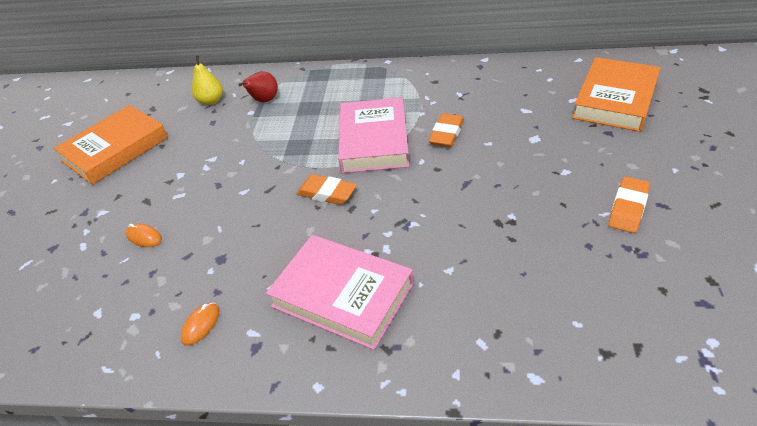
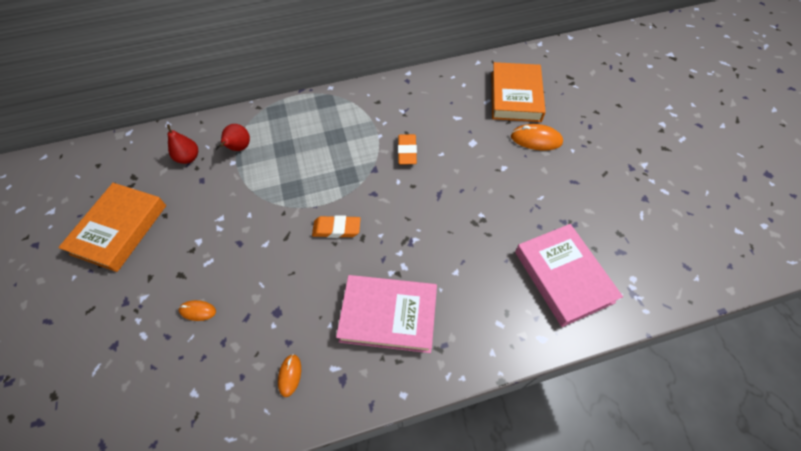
camera: 25 degrees left, 15 degrees up
(211, 101) = (189, 158): yellow pear -> red pear
(373, 140) = (352, 170): pink book -> pink book (563, 276)
(624, 149) = (536, 139): none -> orange mouse
(628, 208) = (554, 189): orange eraser -> none

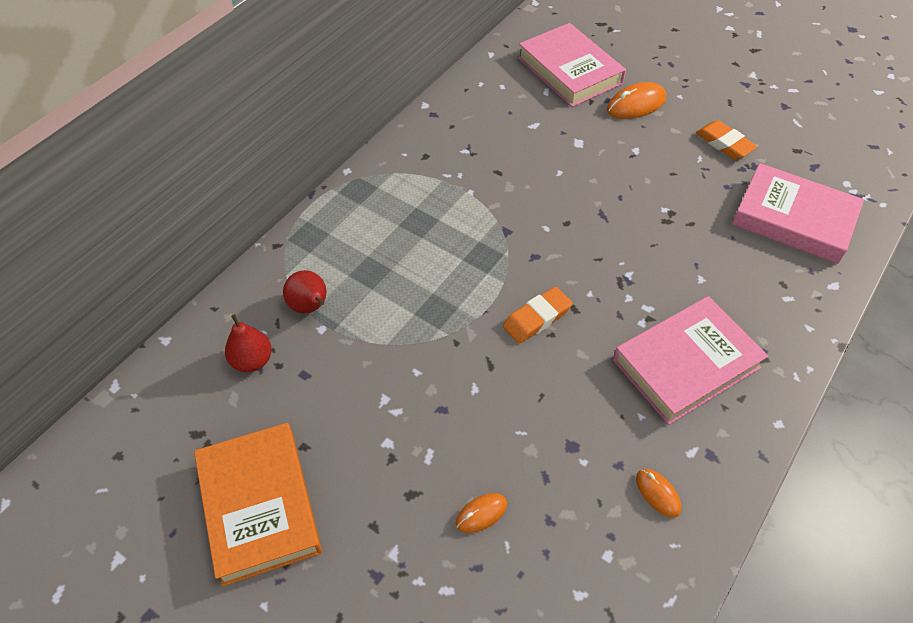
camera: 40 degrees left, 5 degrees down
(407, 152) = (521, 191): orange eraser -> orange eraser (724, 144)
(515, 96) = (569, 71): orange book -> pink book

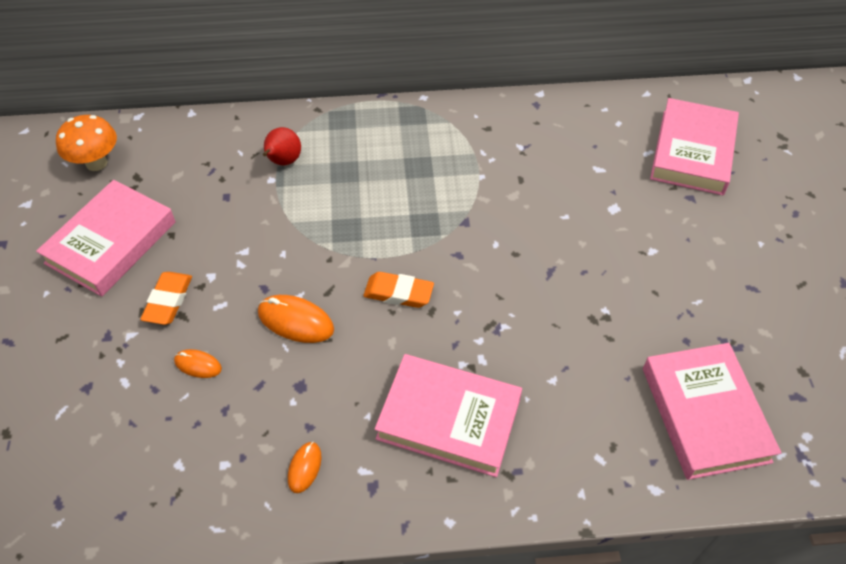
camera: 50 degrees right, 0 degrees up
(136, 459) = (96, 163): none -> orange mushroom
(252, 360) = (213, 164): red pear -> none
(259, 505) = (111, 242): orange book -> pink book
(636, 104) = (709, 219): orange mouse -> orange mouse (296, 321)
(724, 144) = (739, 309): orange eraser -> orange eraser (168, 301)

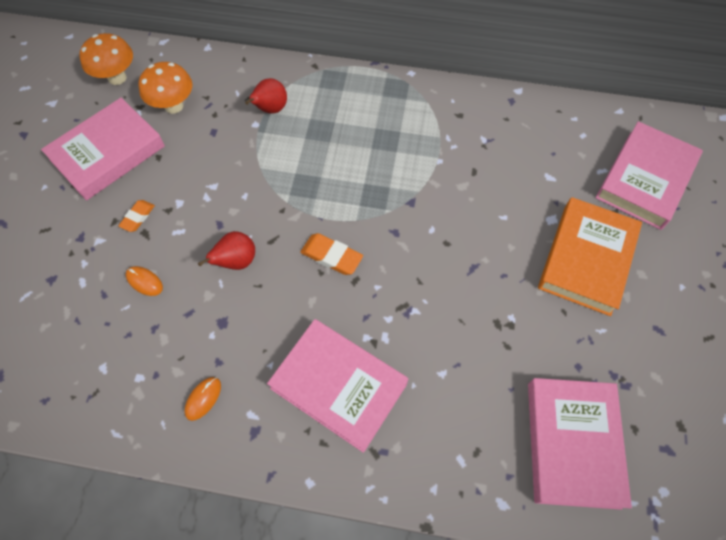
camera: 15 degrees right, 10 degrees up
(168, 301) = (138, 217): orange eraser -> orange eraser, size x0.65
(172, 179) = (174, 106): none -> orange mushroom
(296, 321) = (236, 261): orange mouse -> red pear
(660, 238) = (586, 259): none -> orange book

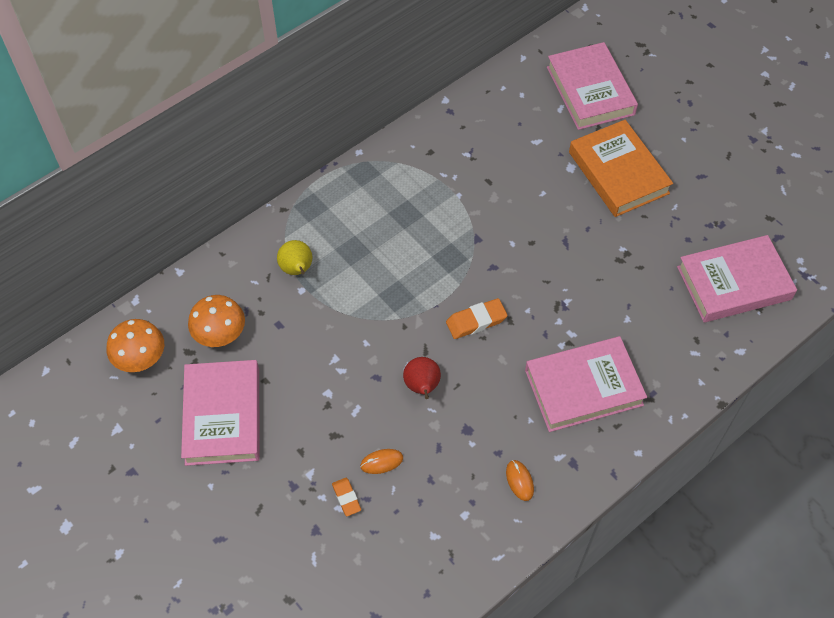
camera: 50 degrees left, 5 degrees down
(138, 217) = (314, 431): orange eraser -> orange eraser (346, 498)
(270, 109) = (297, 269): red pear -> yellow pear
(572, 443) = (734, 283): pink book -> pink book turned 60 degrees counterclockwise

